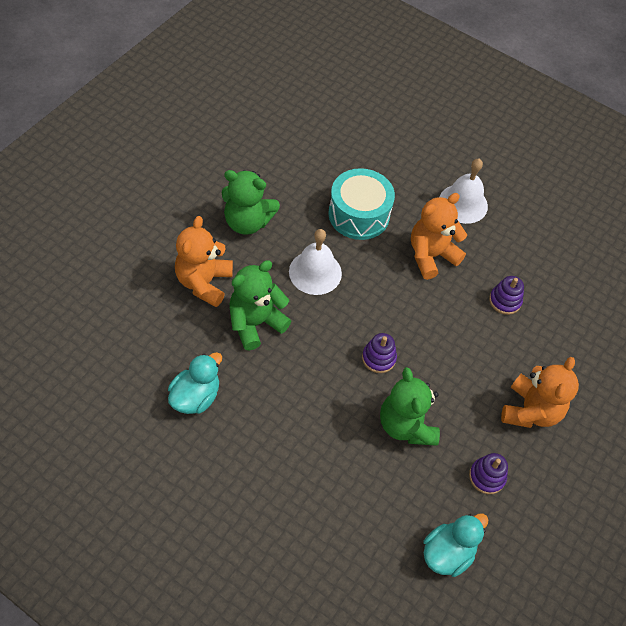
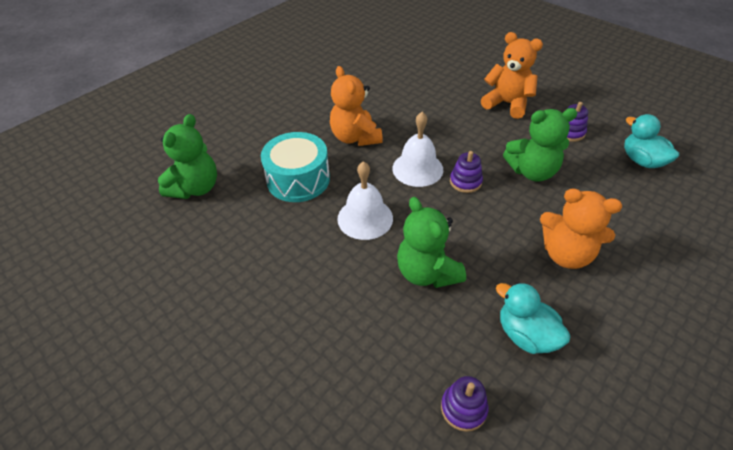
camera: 75 degrees left, 10 degrees down
(204, 282) = (369, 320): orange teddy bear -> orange teddy bear (566, 254)
(247, 222) = (287, 272): green teddy bear -> green teddy bear (195, 188)
(463, 203) = (301, 112): white bell -> white bell (417, 169)
(505, 301) = (406, 103): purple stacking toy -> purple stacking toy (463, 408)

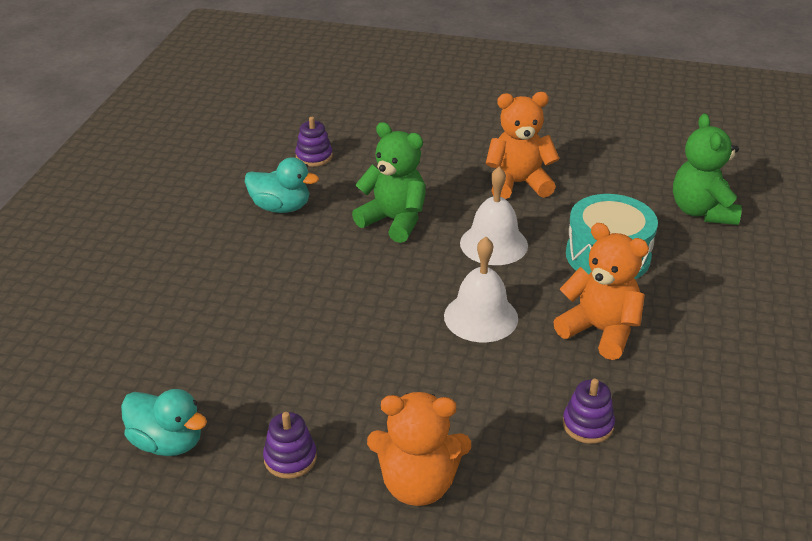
camera: 150 degrees right, 10 degrees down
(465, 182) = (409, 321): purple stacking toy -> purple stacking toy (588, 425)
(532, 171) = (328, 366): green teddy bear -> none
(566, 254) = (258, 280): orange teddy bear -> orange teddy bear (518, 184)

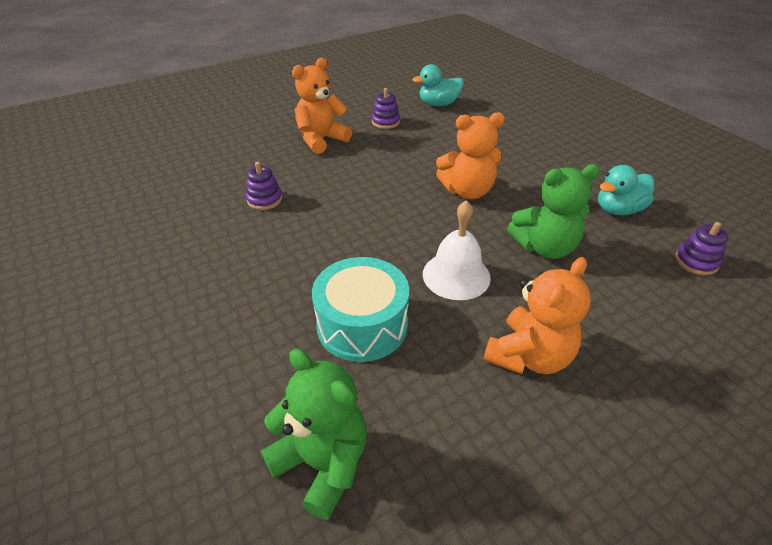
camera: 135 degrees right, 5 degrees up
(481, 317) = (391, 219): white bell -> none
(600, 331) = (307, 255): orange teddy bear -> orange teddy bear (467, 191)

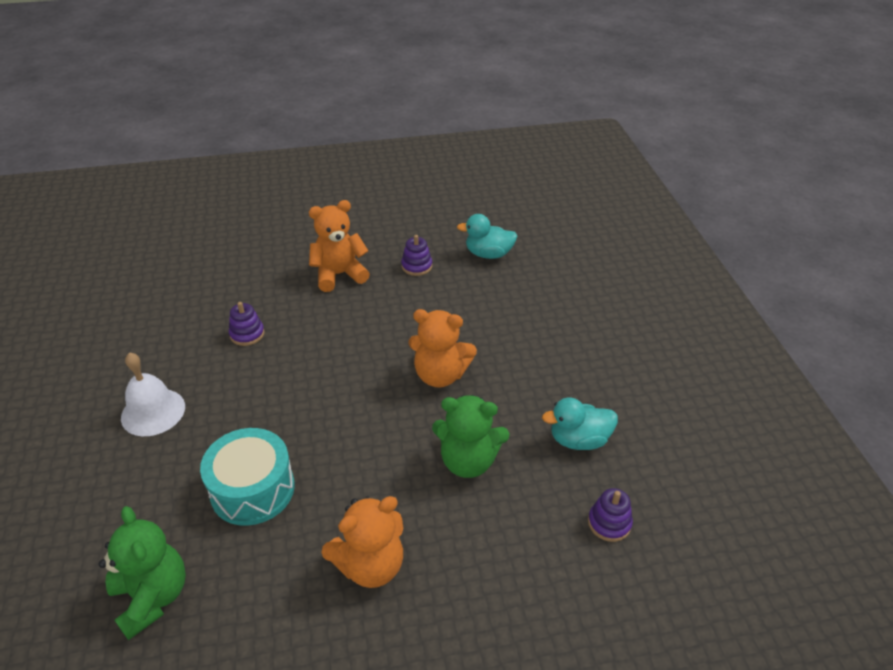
camera: 20 degrees right, 0 degrees up
(456, 275) = (364, 466): white bell -> white bell (153, 412)

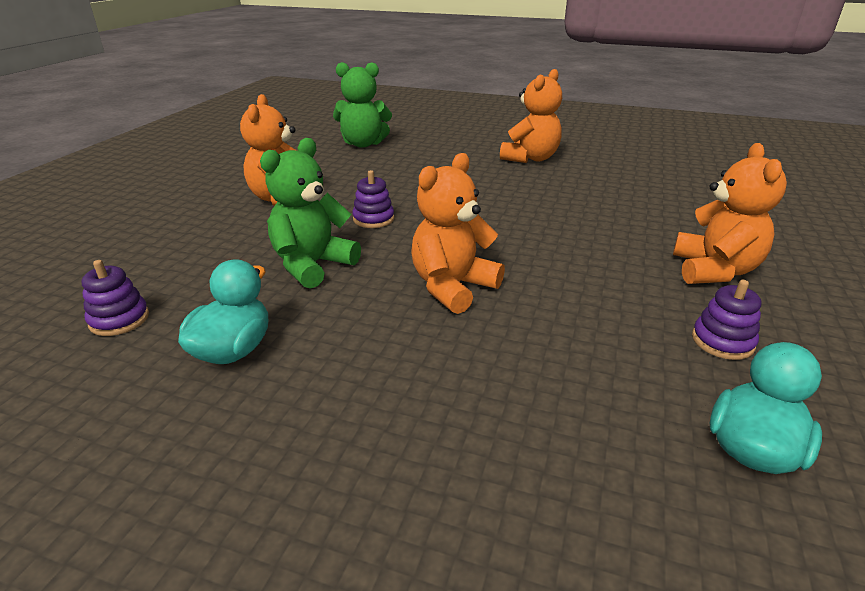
camera: 120 degrees right, 10 degrees down
(153, 412) = (530, 158): white bell -> orange teddy bear
(247, 334) = (611, 201): purple stacking toy -> purple stacking toy (373, 219)
(252, 489) = (409, 176): turquoise drum -> none

